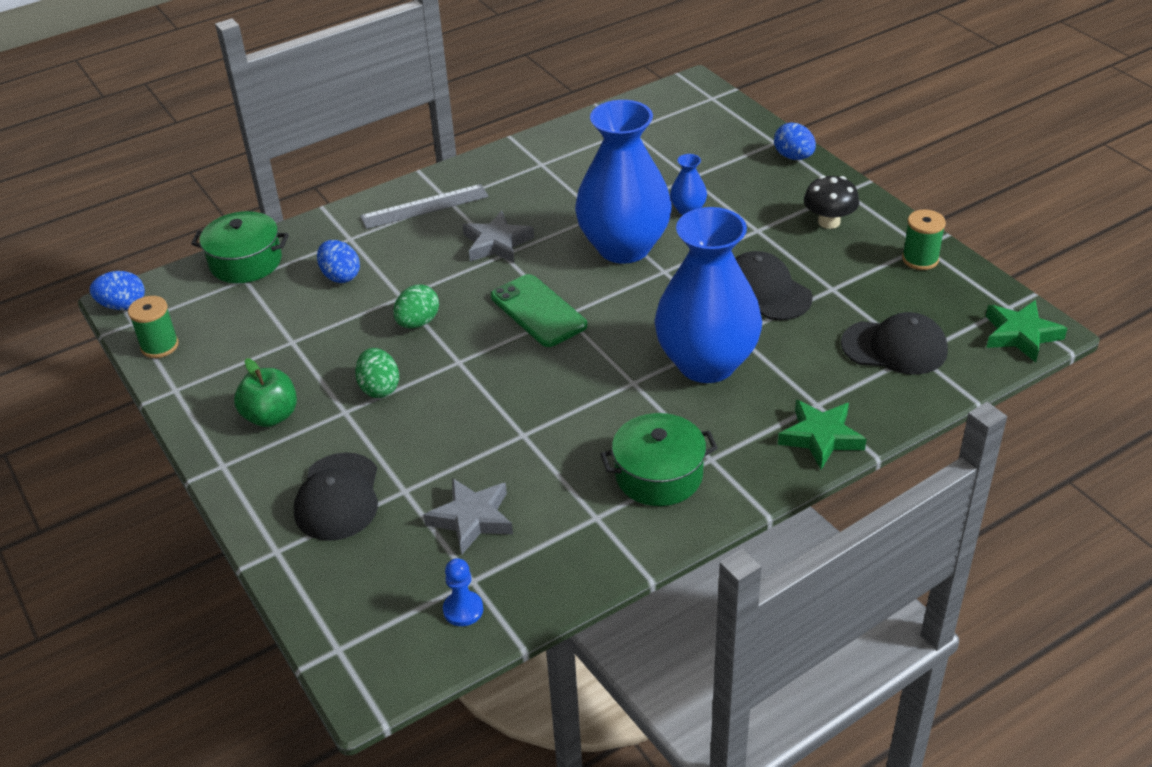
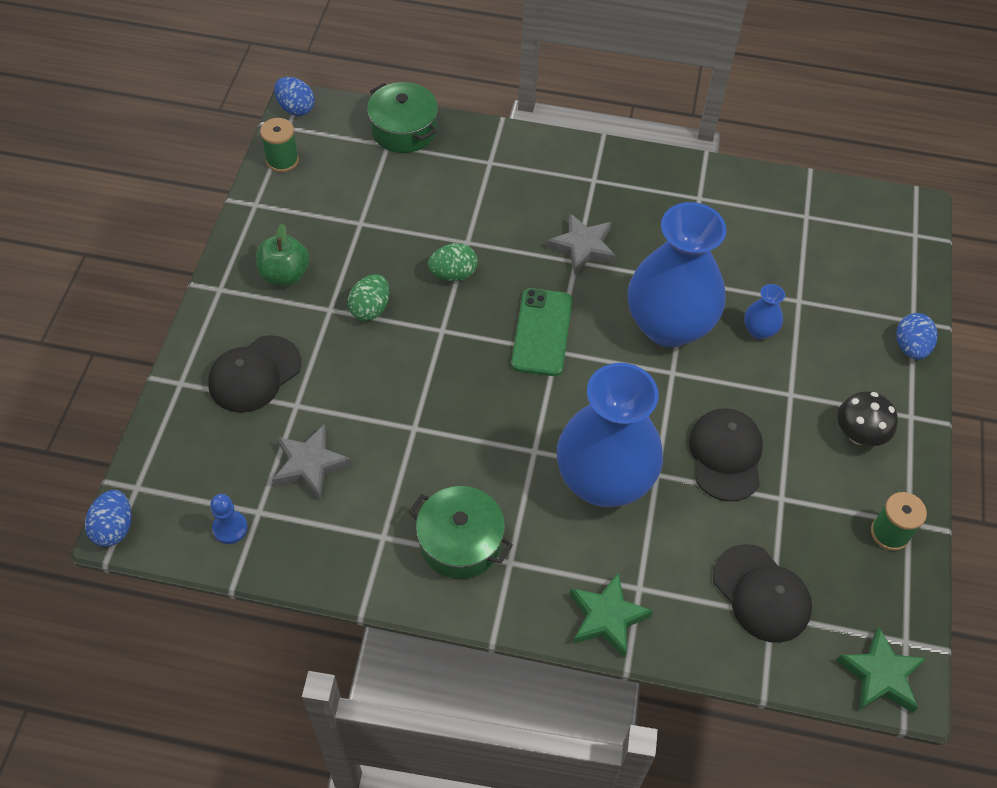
camera: 40 degrees right, 15 degrees up
(340, 276) = (448, 191): blue egg -> blue egg (114, 528)
(424, 207) = (570, 173): grey ruler -> none

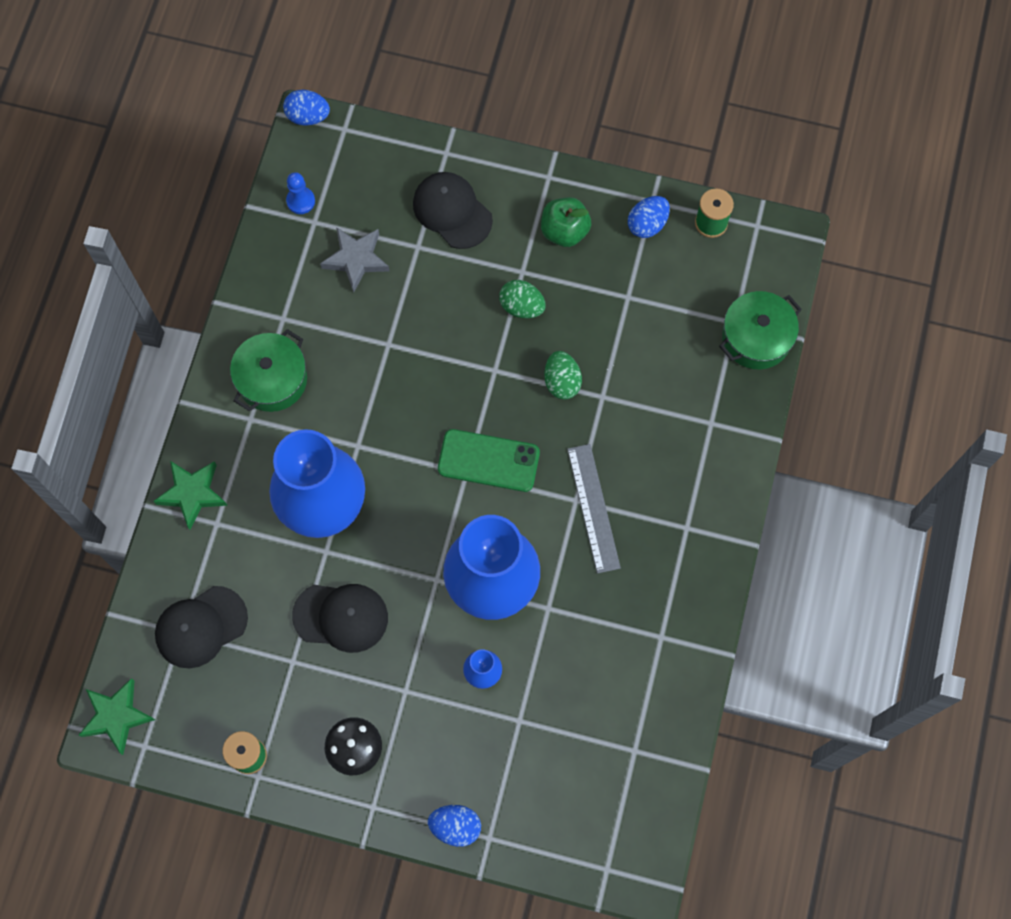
camera: 95 degrees right, 15 degrees up
(296, 108) = (785, 232): blue egg -> blue egg (647, 224)
(582, 247) = (593, 508): grey star -> grey ruler

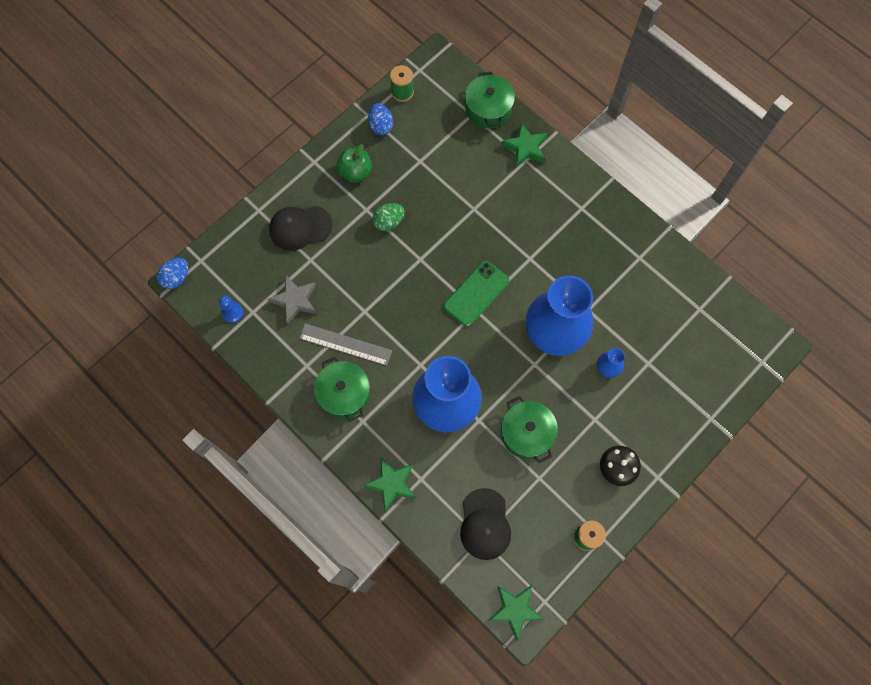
camera: 60 degrees left, 0 degrees up
(341, 617) = (527, 433): black cap -> green pot
(455, 826) = (694, 434): blue egg -> none
(562, 382) = (451, 226): green egg -> none
(593, 508) = (540, 251): grey ruler -> grey ruler (345, 344)
(729, 413) = (525, 148): none -> green star

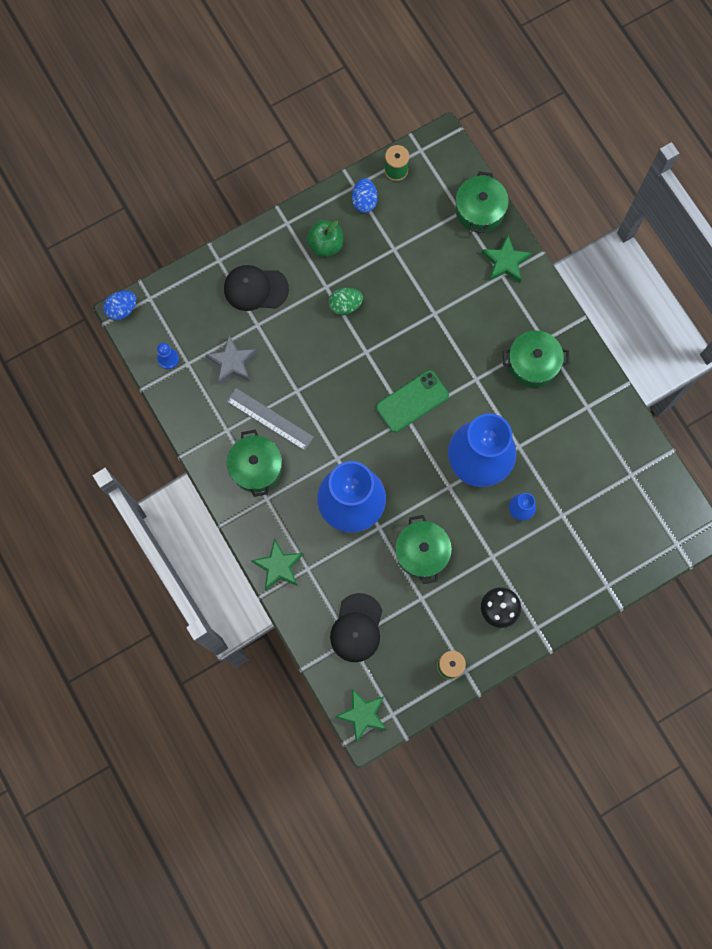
camera: 15 degrees right, 5 degrees up
(578, 231) = (533, 363): none -> green pot

